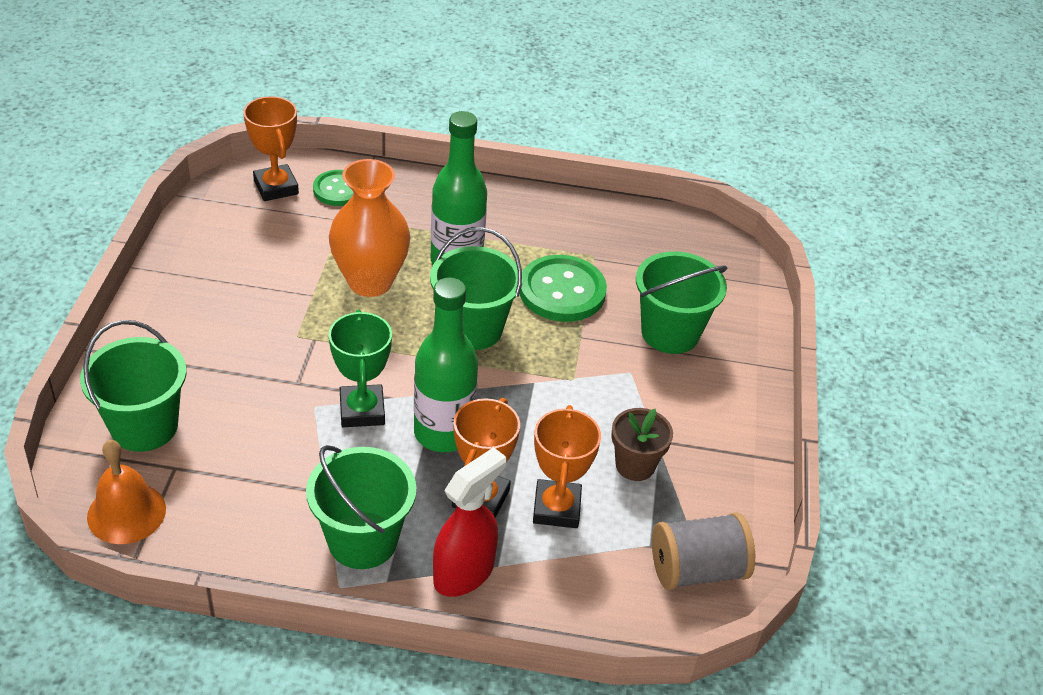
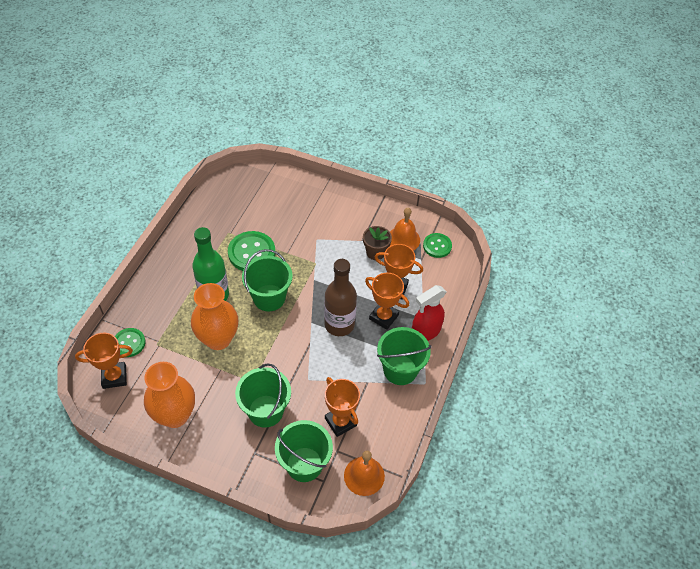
camera: 75 degrees left, 10 degrees up
(219, 260) = (175, 415): none -> orange vase
(233, 464) = (340, 422): none -> orange trophy
(362, 410) = (316, 358): green trophy -> none
(443, 433) = (339, 324): green bottle -> brown bottle
(464, 573) = (425, 332): red spray bottle -> red spray bottle turned 90 degrees counterclockwise
(670, 333) = (294, 216): green bucket -> green bucket (265, 411)
(689, 507) = (403, 239): none -> orange bell
(697, 570) = (437, 246): grey spool -> green button

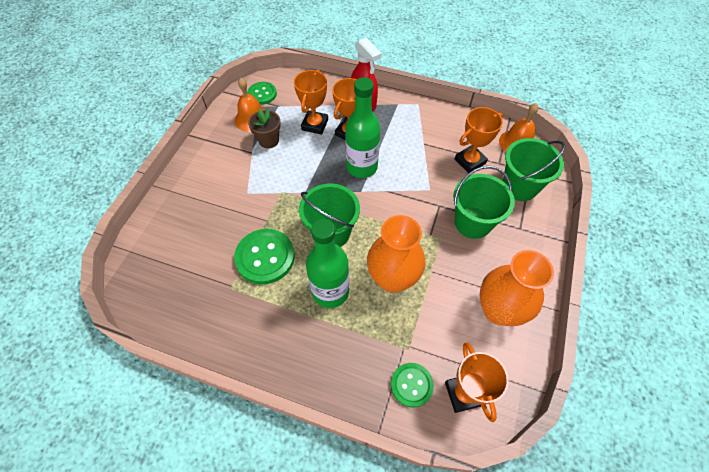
camera: 90 degrees left, 5 degrees up
(339, 324) = (361, 167): brown bottle -> green bottle
(400, 370) = (407, 120): green bucket -> none

